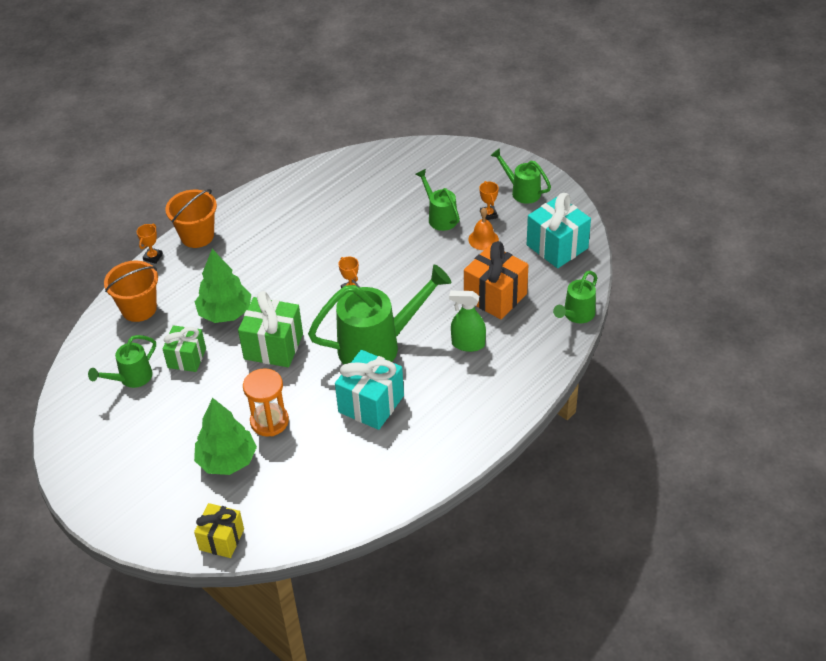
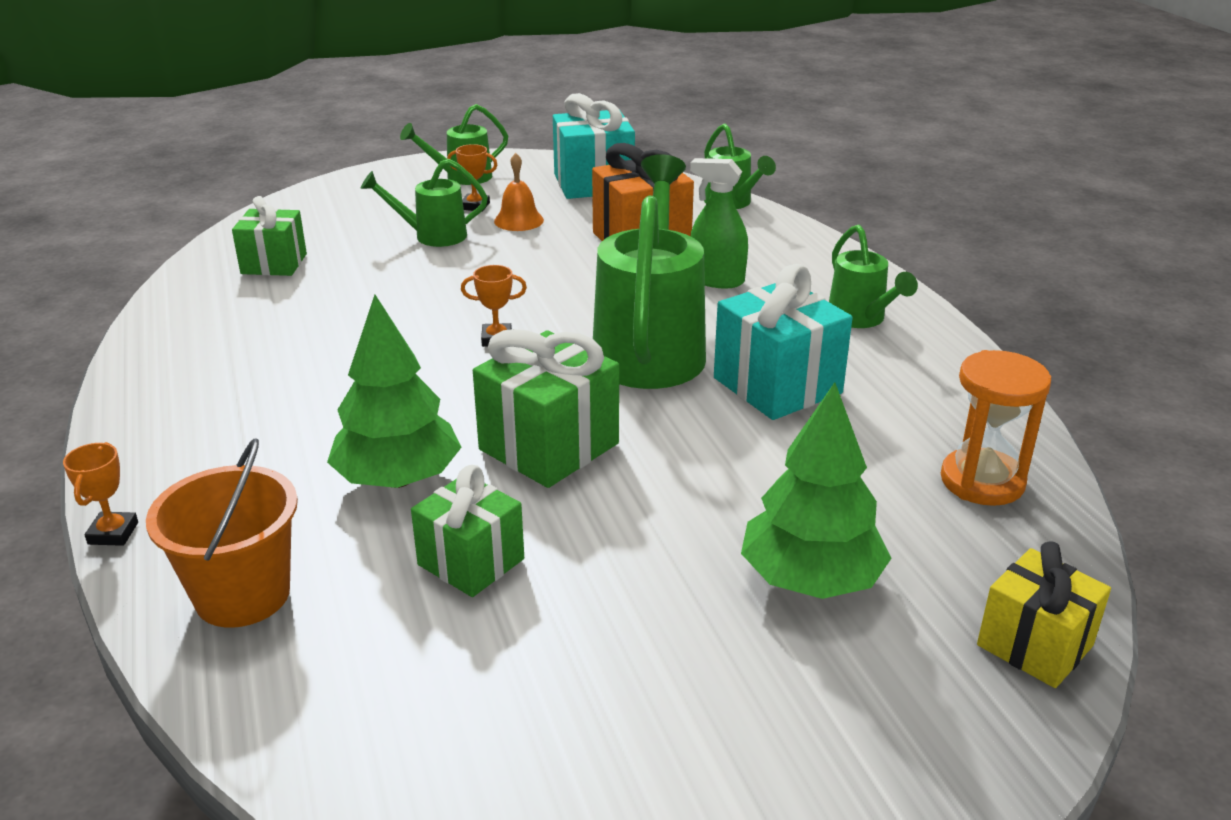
camera: 65 degrees left, 15 degrees down
(131, 378) = (450, 665): green watering can -> green watering can (860, 319)
(153, 257) = (113, 533): orange trophy -> orange trophy turned 45 degrees clockwise
(197, 236) = (139, 459): orange bucket -> none
(269, 421) = (740, 499): orange hourglass -> orange hourglass (982, 481)
(370, 180) = (274, 264): none -> green gift
(468, 344) = (716, 280): green spray bottle -> green spray bottle turned 75 degrees clockwise

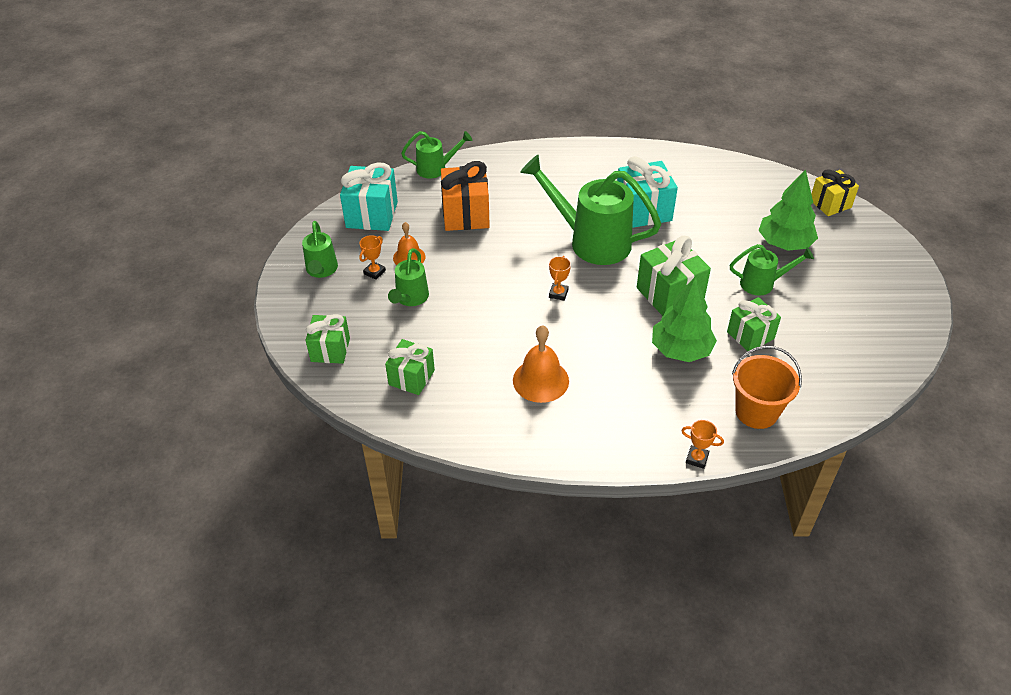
camera: 70 degrees left, 15 degrees up
(287, 355) = (540, 380): none -> orange bell
(314, 209) = (330, 350): none -> green gift
(716, 280) = (529, 200): green spray bottle -> none
(860, 319) = (592, 167): green watering can -> green watering can (762, 283)
(982, 481) = (734, 180): orange hourglass -> none

